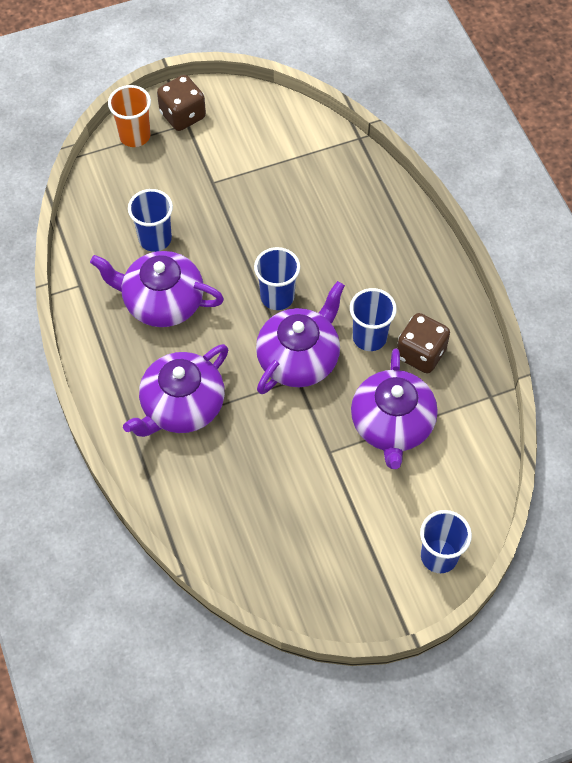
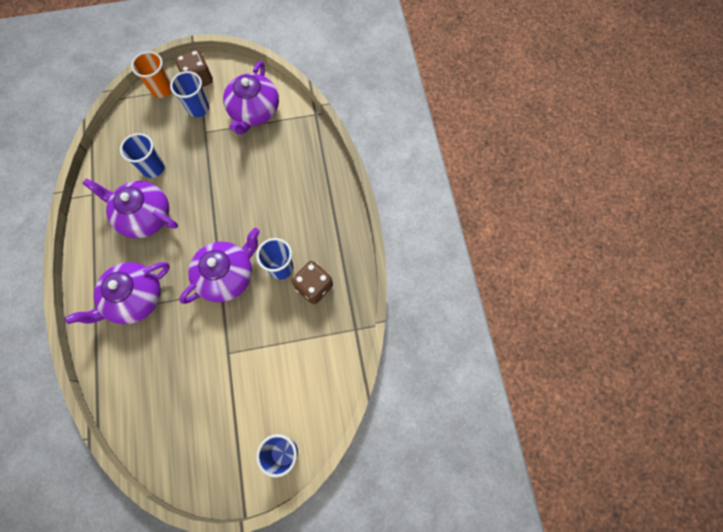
camera: 10 degrees right, 10 degrees up
(277, 297) = (225, 226): blue cup -> blue cup (198, 108)
(392, 424) = (278, 339): purple teapot -> purple teapot (254, 111)

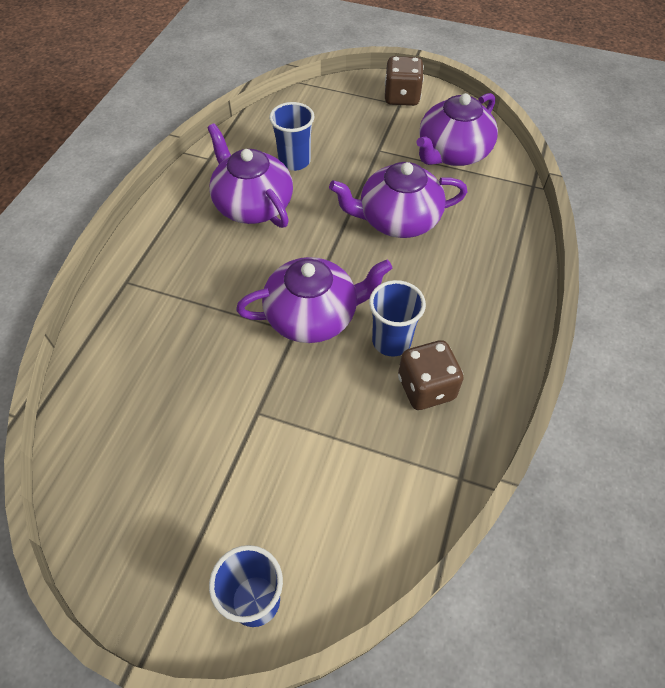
camera: 30 degrees right, 15 degrees down
(134, 298) = (182, 287): purple teapot -> purple teapot (397, 219)
(162, 89) = (352, 91): orange cup -> none
(198, 108) = (384, 124): blue cup -> none

